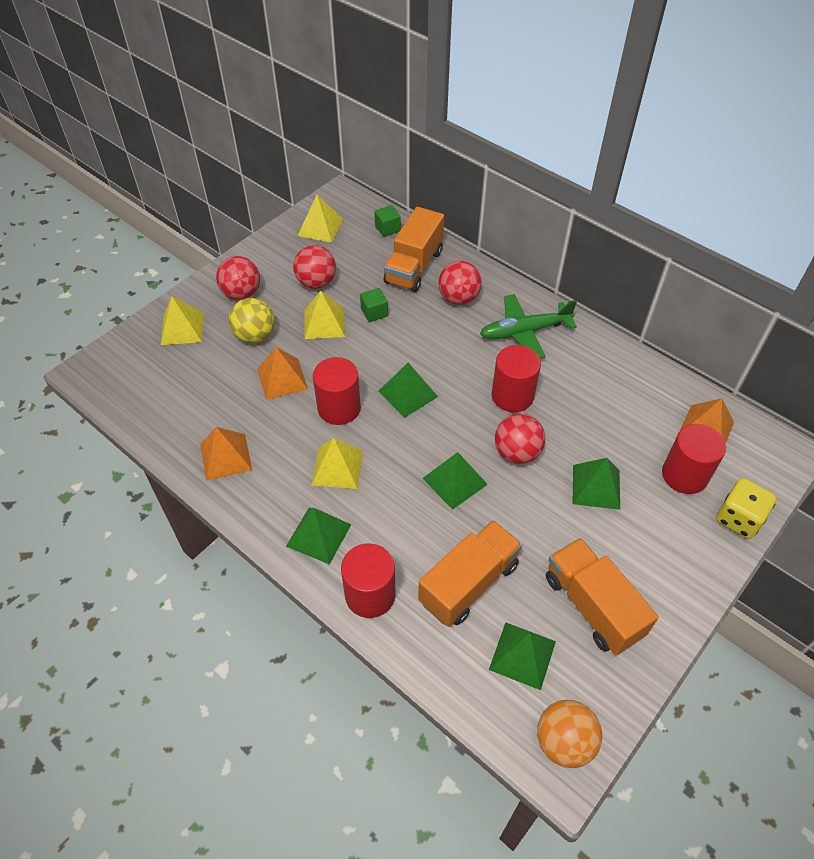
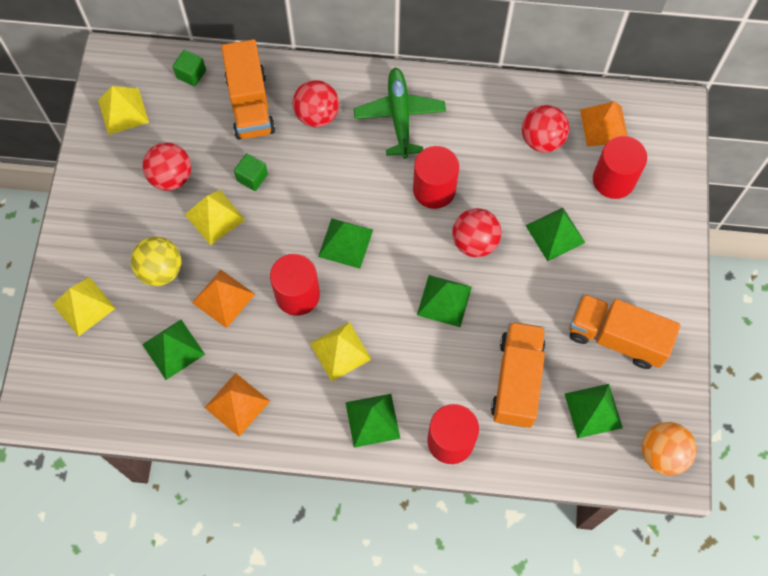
camera: 35 degrees left, 15 degrees up
(215, 391) = (173, 349): none -> green pyramid
(241, 293) = (108, 233): red ball -> red ball (542, 140)
(525, 331) = (400, 117): green plane -> green plane turned 135 degrees clockwise
(738, 518) = (673, 194): yellow dice -> none

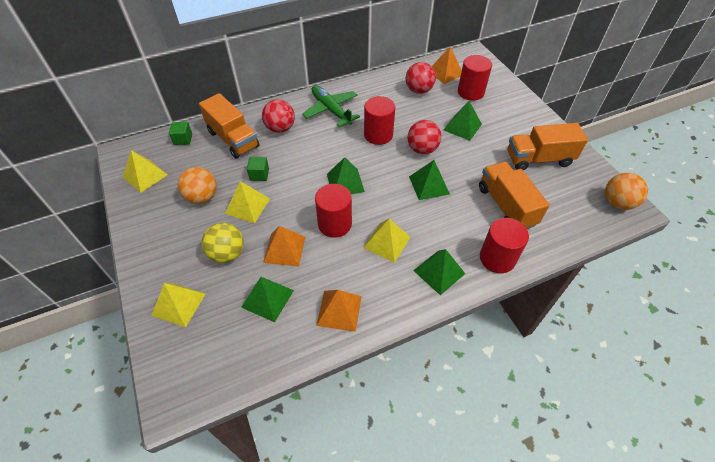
camera: 30 degrees left, 15 degrees down
(171, 177) = (202, 197): red ball -> orange ball
(593, 410) = (561, 200): green pyramid -> none

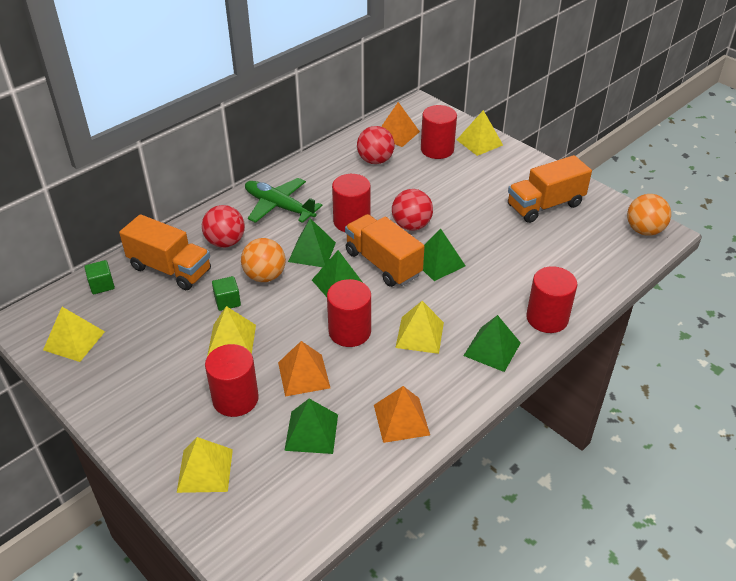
camera: 20 degrees left, 10 degrees down
(202, 197) = (167, 345): orange ball -> orange ball (265, 276)
(227, 253) = (235, 399): yellow ball -> red cylinder
(462, 127) = (445, 190): green pyramid -> green pyramid (312, 252)
(506, 206) = (532, 263): orange truck -> orange truck (383, 263)
(507, 93) = (479, 142): none -> yellow pyramid

